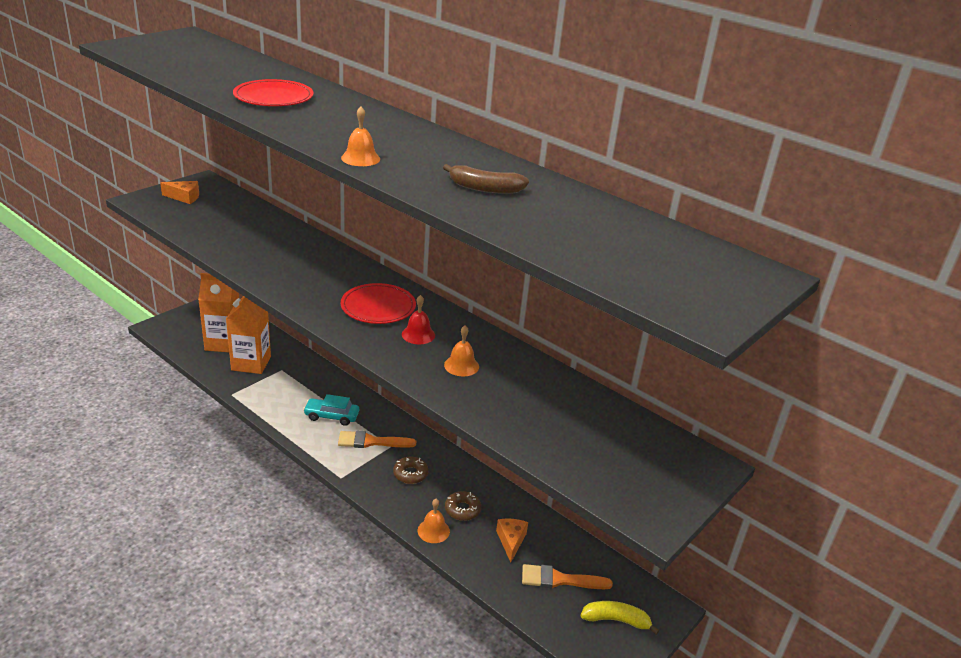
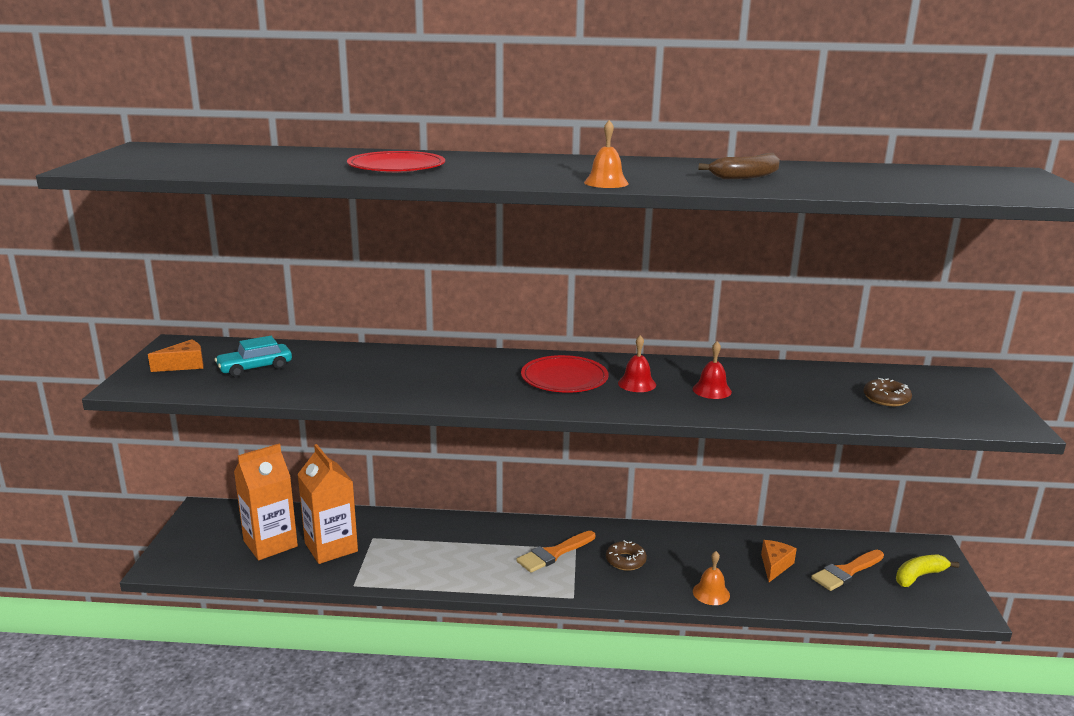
camera: 35 degrees left, 10 degrees down
(331, 416) = (485, 552): turquoise car -> turquoise car (255, 368)
(461, 365) = (712, 390): orange bell -> red bell
(462, 509) = (706, 564): brown donut -> brown donut (886, 398)
(511, 541) = (775, 565): orange cheese -> orange cheese turned 60 degrees clockwise

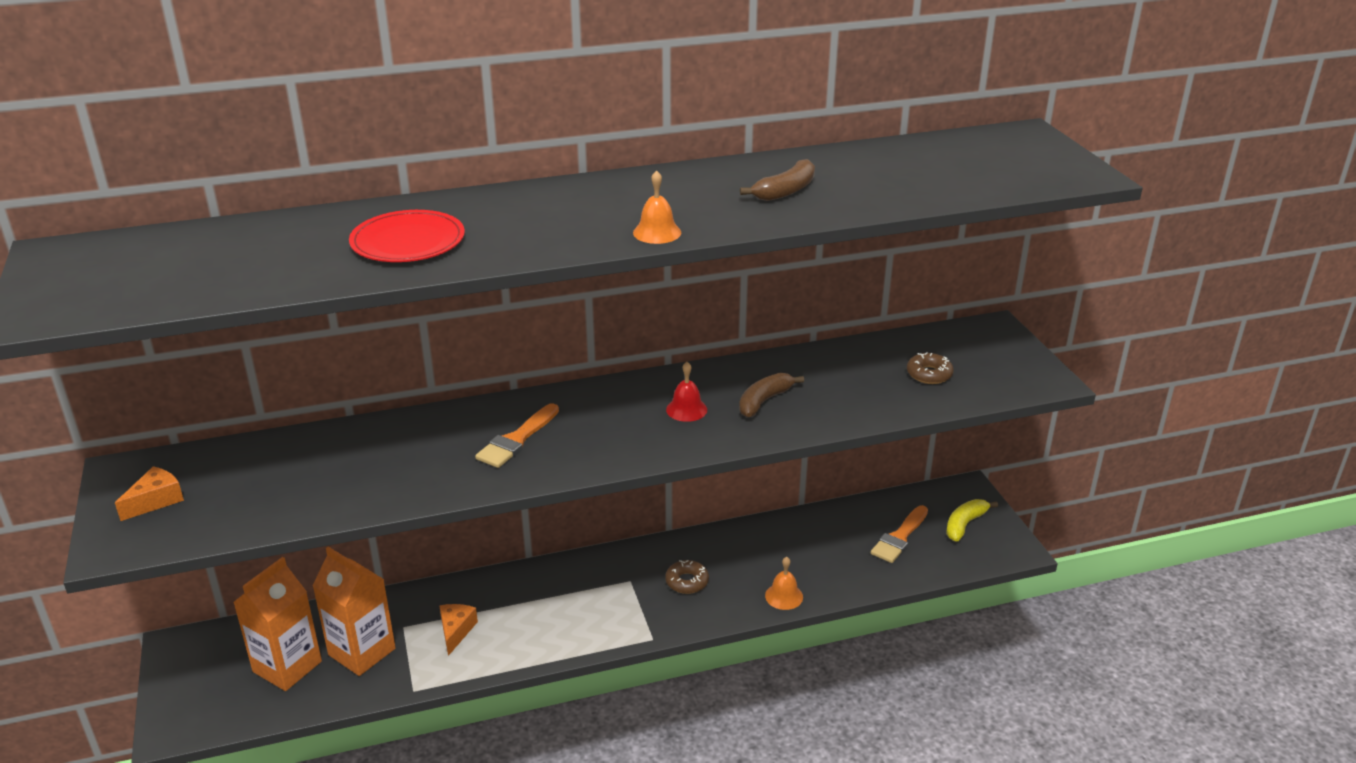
camera: 20 degrees left, 10 degrees up
(255, 368) = (248, 485): turquoise car -> none
(554, 553) = (610, 593): orange brush -> orange brush (517, 440)
(564, 378) = (608, 419): red plate -> none
(712, 390) = (764, 401): red bell -> brown banana
(775, 565) = (832, 548): orange cheese -> orange cheese (456, 631)

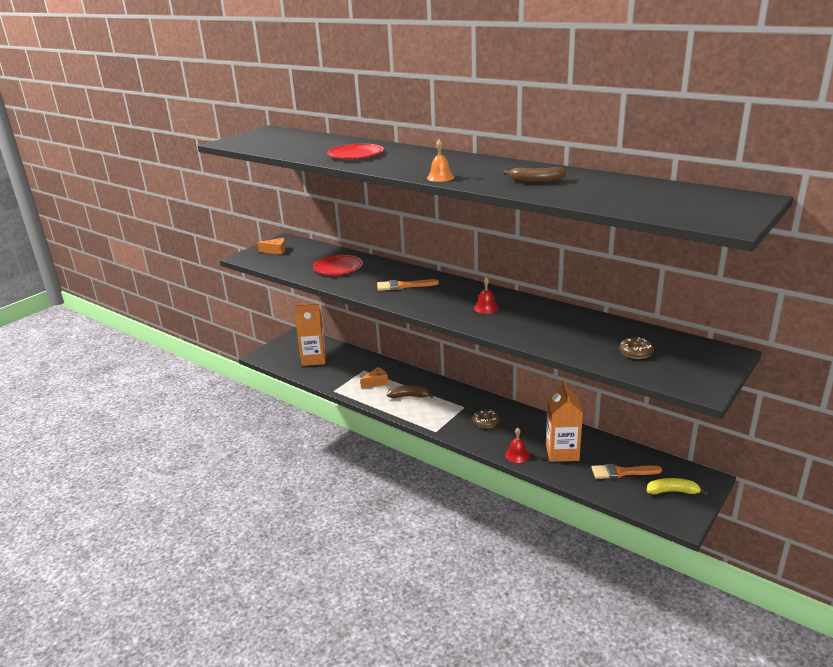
camera: 55 degrees right, 5 degrees down
(348, 467) = (338, 267): none -> red plate
(362, 652) = (340, 369): orange carton -> orange carton (562, 452)
(764, 401) = (526, 321): brown banana -> brown banana (409, 396)
(784, 596) = (517, 455): orange bell -> red bell

